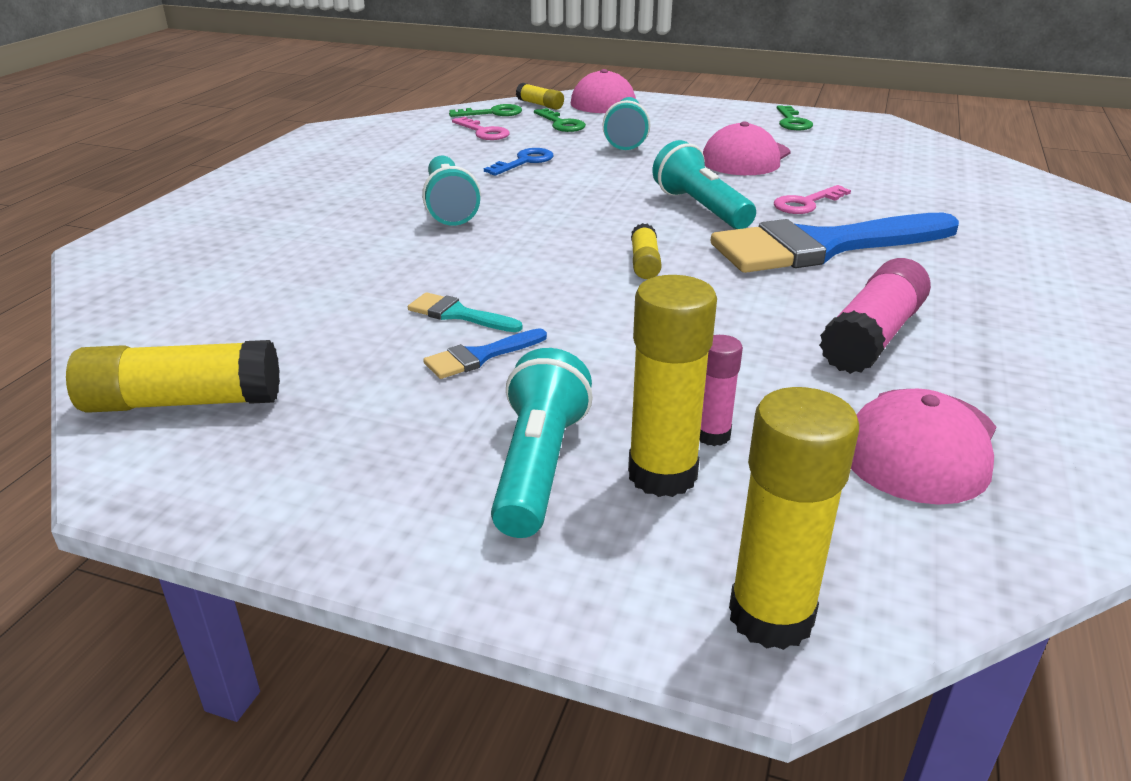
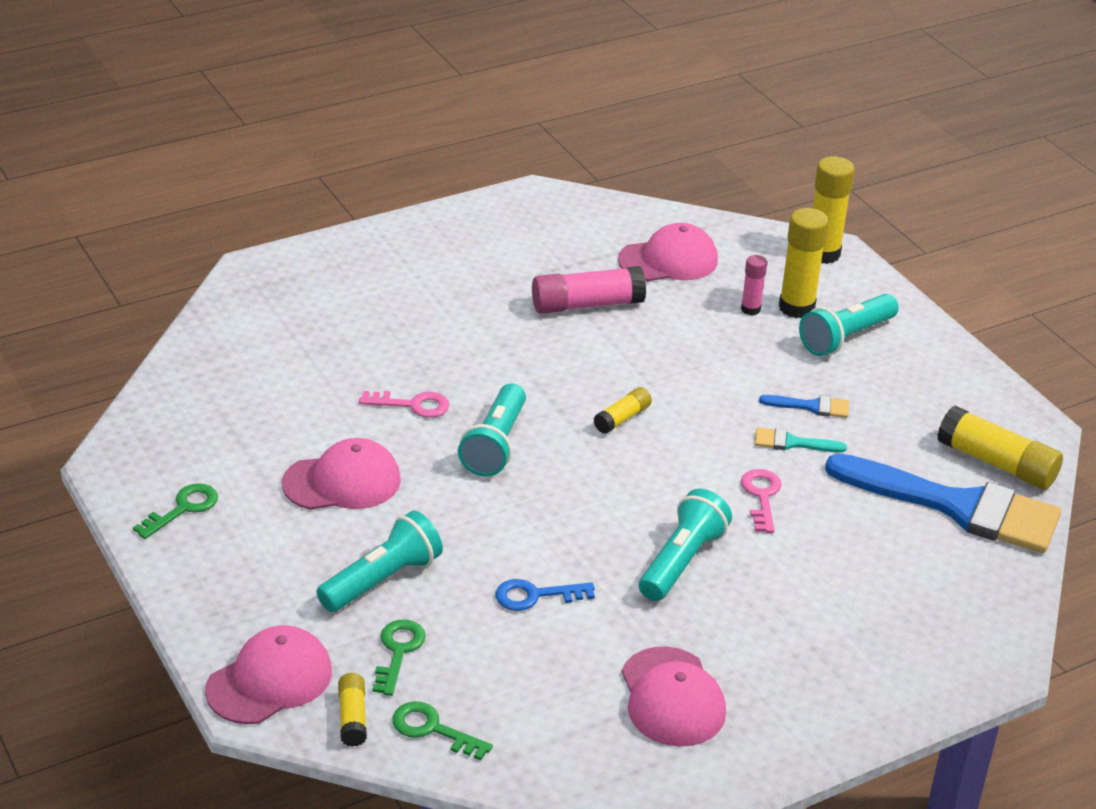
camera: 140 degrees left, 5 degrees up
(369, 158) = (672, 697): none -> pink cap
(458, 314) = (792, 443): turquoise brush -> turquoise brush turned 120 degrees clockwise
(483, 132) = (499, 685): pink key -> pink key (761, 496)
(822, 246) = (486, 366): blue brush -> blue brush (957, 507)

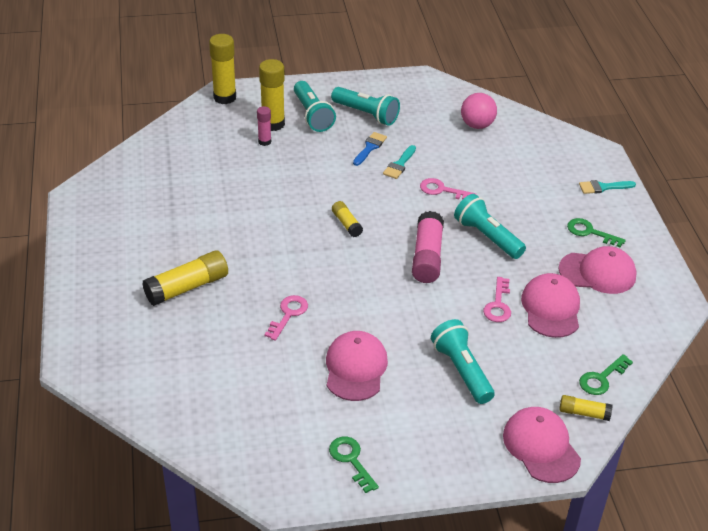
camera: 70 degrees left, 5 degrees up
(398, 652) = (531, 378): green key -> green key (590, 232)
(495, 445) = (348, 286): turquoise flashlight -> turquoise flashlight (366, 114)
(536, 596) = (498, 304): blue key -> pink key
(586, 305) = (221, 207): pink glue stick -> pink glue stick (427, 257)
(668, 260) = (193, 159): pink cap -> pink cap (551, 308)
(900, 679) = (603, 187): none -> turquoise brush
(957, 507) = (477, 125): blue brush -> pink ball
(997, 463) = (447, 100): yellow glue stick -> yellow glue stick (187, 287)

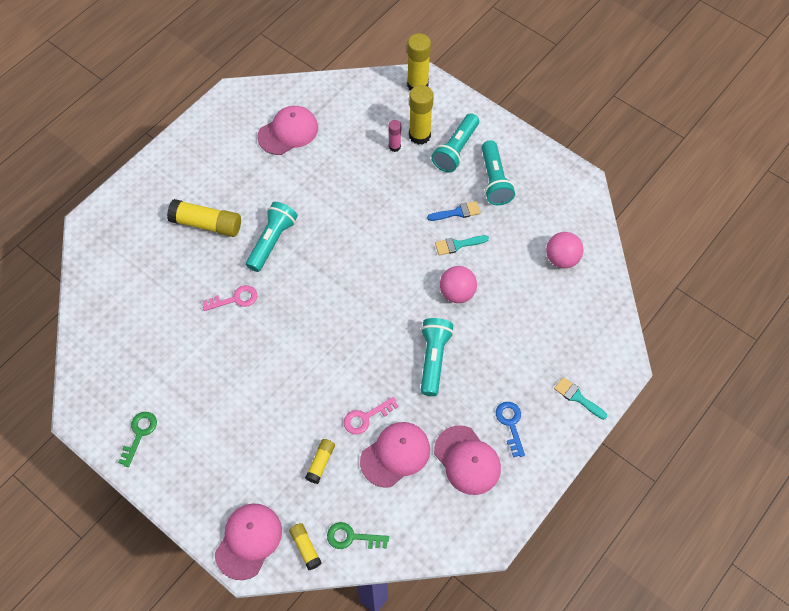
camera: 50 degrees right, 20 degrees up
(346, 224) = (358, 262): yellow glue stick -> yellow glue stick (320, 463)
(355, 368) = (221, 375): pink cap -> pink cap (288, 132)
(427, 257) = (373, 337): pink glue stick -> none
(442, 190) = (457, 293): pink key -> pink ball
(461, 370) = (277, 441): turquoise flashlight -> turquoise flashlight (272, 241)
(590, 232) = (510, 424): green key -> blue key

